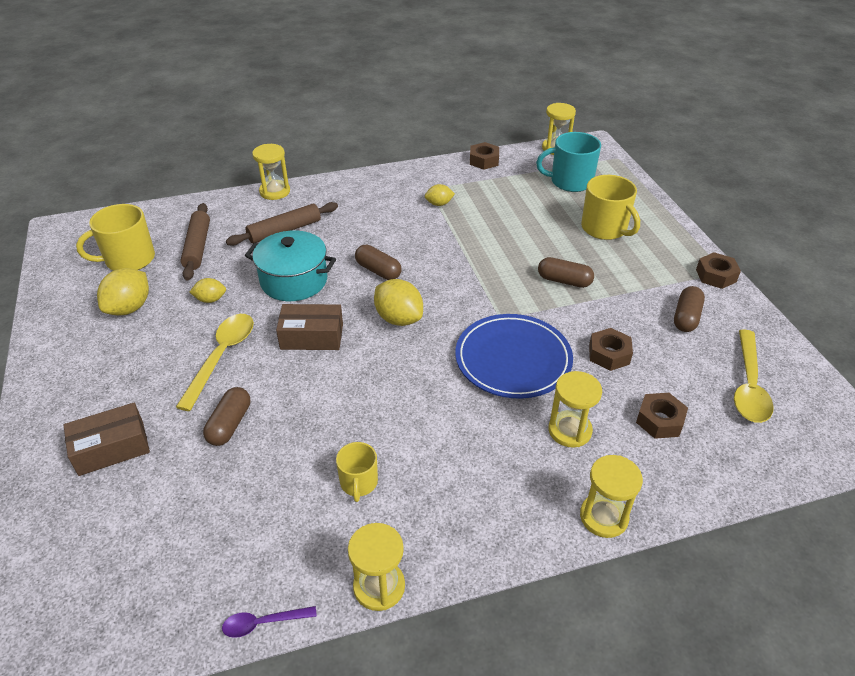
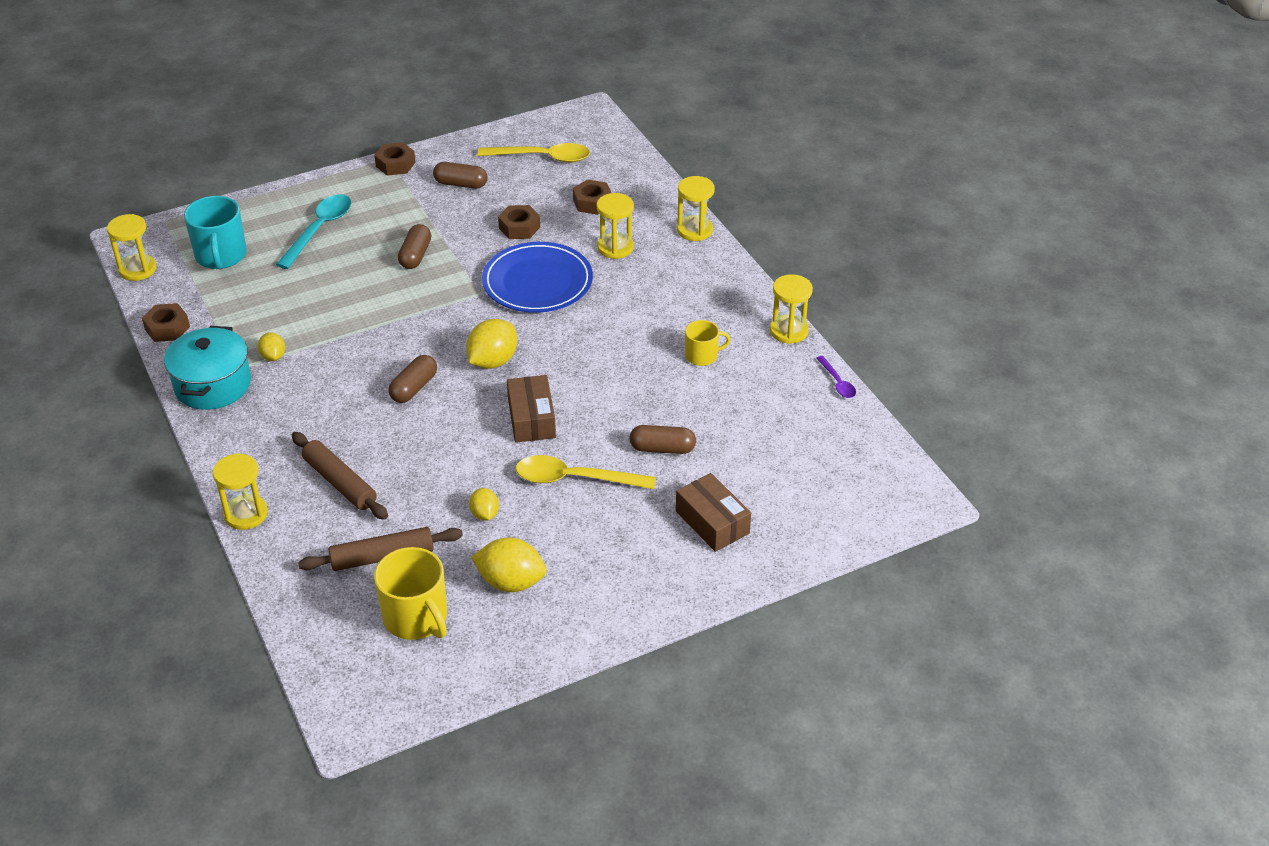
camera: 100 degrees left, 0 degrees up
(294, 281) = (440, 452): turquoise pot -> turquoise pot (213, 385)
(605, 228) = (319, 230): yellow mug -> turquoise spoon

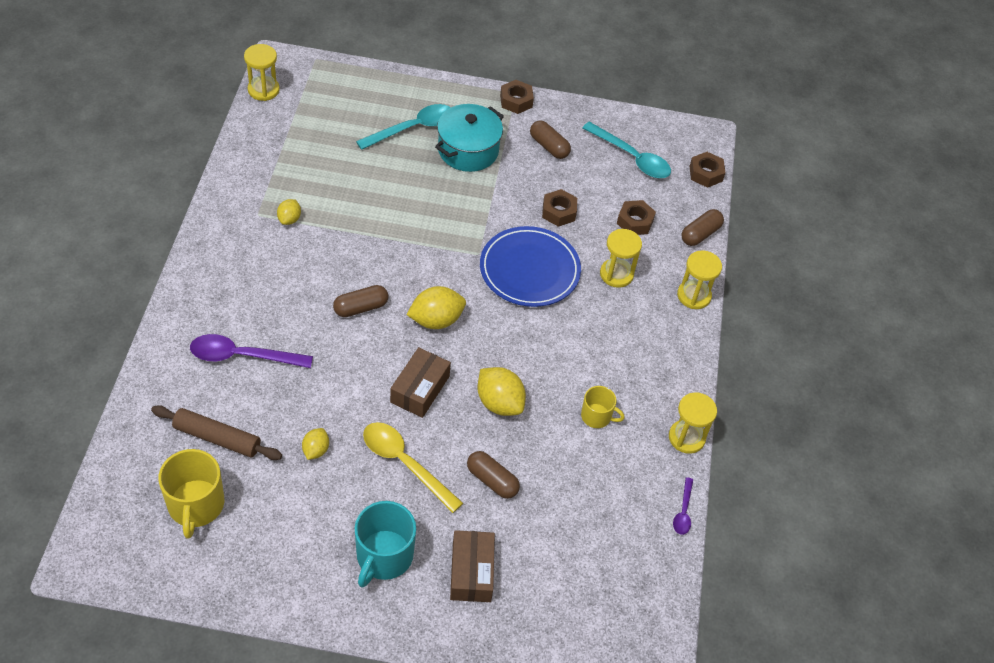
camera: 30 degrees right, 10 degrees up
(167, 328) = (241, 151): brown nut -> brown nut (705, 173)
(213, 385) = (230, 218): turquoise pot -> turquoise pot (468, 150)
(221, 256) = (327, 111): turquoise mug -> turquoise mug (384, 556)
(246, 514) = (161, 340): yellow hourglass -> none
(340, 483) = (242, 356): brown rolling pin -> purple spoon
(415, 255) = (461, 191): brown capsule -> brown capsule (700, 234)
(511, 582) = (283, 521): yellow lemon -> yellow lemon (499, 403)
(542, 157) = (631, 157): yellow spoon -> turquoise spoon

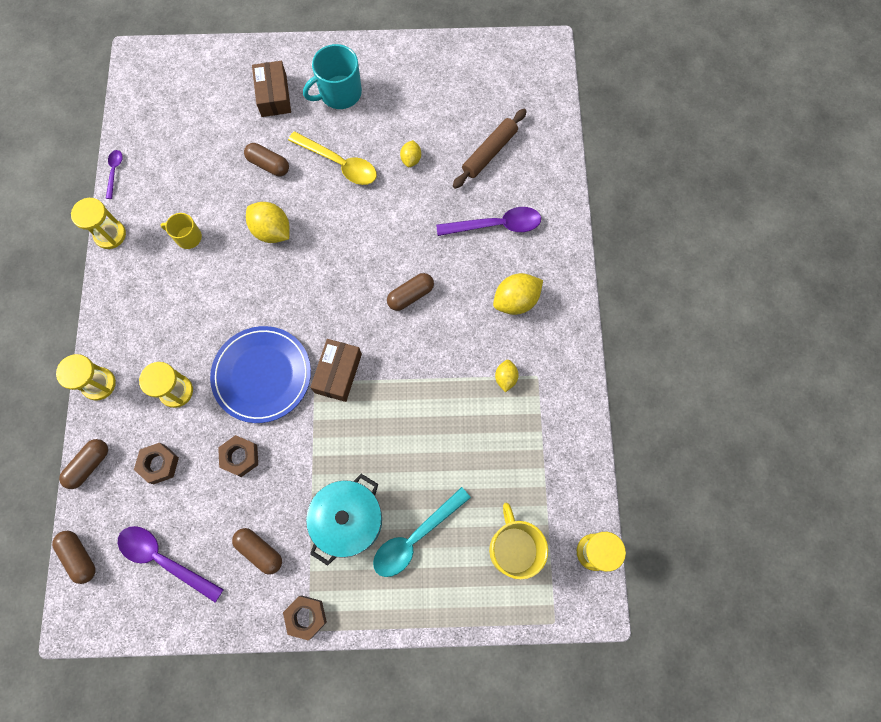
camera: 175 degrees right, 20 degrees up
(196, 505) = (485, 100): yellow mug -> yellow mug (513, 548)
(217, 438) = (489, 152): brown rolling pin -> brown rolling pin turned 60 degrees counterclockwise
(384, 556) = (339, 93): turquoise mug -> turquoise mug turned 135 degrees counterclockwise
(420, 389) = (341, 228): brown box -> brown box (338, 373)
(436, 320) = (341, 298): yellow lemon -> yellow lemon (516, 301)
(631, 157) = (164, 559): turquoise spoon -> purple spoon
(705, 173) = (79, 557): brown nut -> brown capsule

